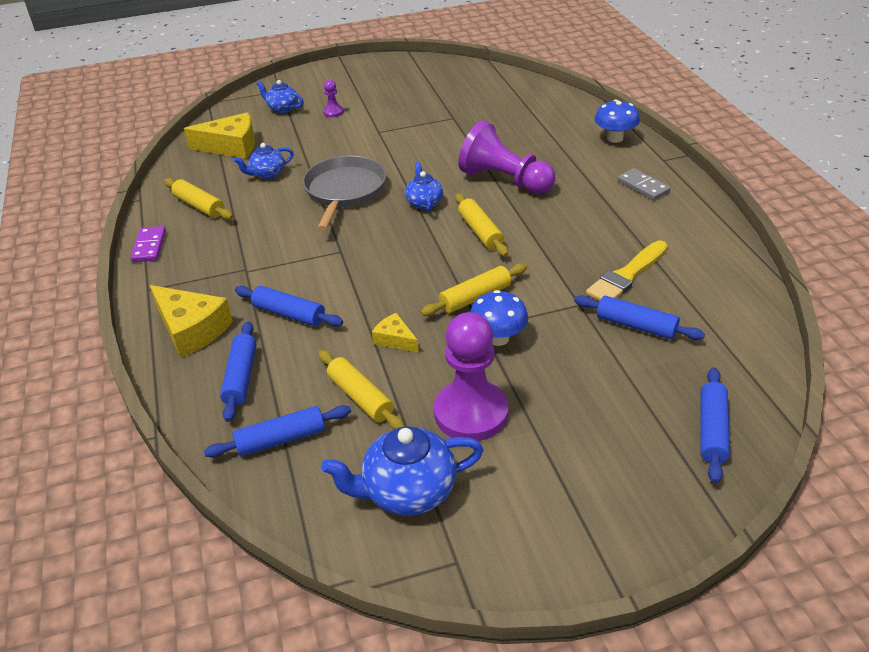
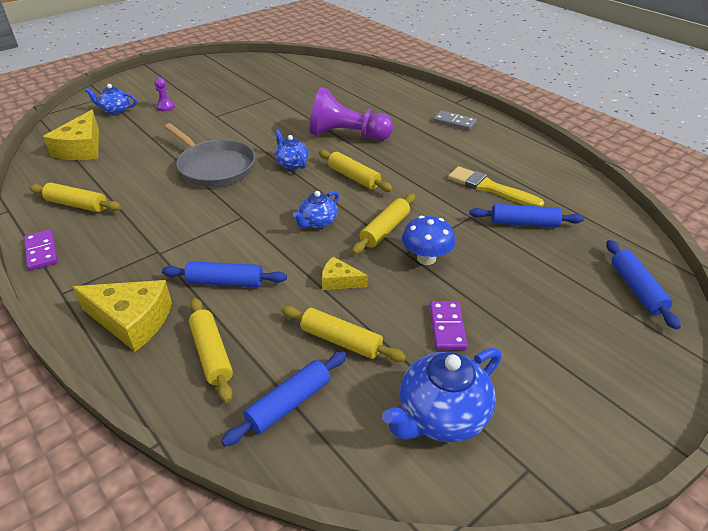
camera: 25 degrees left, 0 degrees up
(231, 146) = (82, 148): yellow cheese -> yellow cheese turned 120 degrees clockwise
(241, 377) = (211, 354): blue rolling pin -> yellow rolling pin
(267, 174) = (132, 165): blue teapot -> blue teapot (318, 222)
(344, 191) = (214, 167): grey pan -> grey pan turned 150 degrees clockwise
(471, 413) = (447, 327): purple pawn -> purple domino
(615, 138) = (409, 93): blue mushroom -> none
(626, 276) = (489, 188): yellow brush -> yellow brush turned 105 degrees clockwise

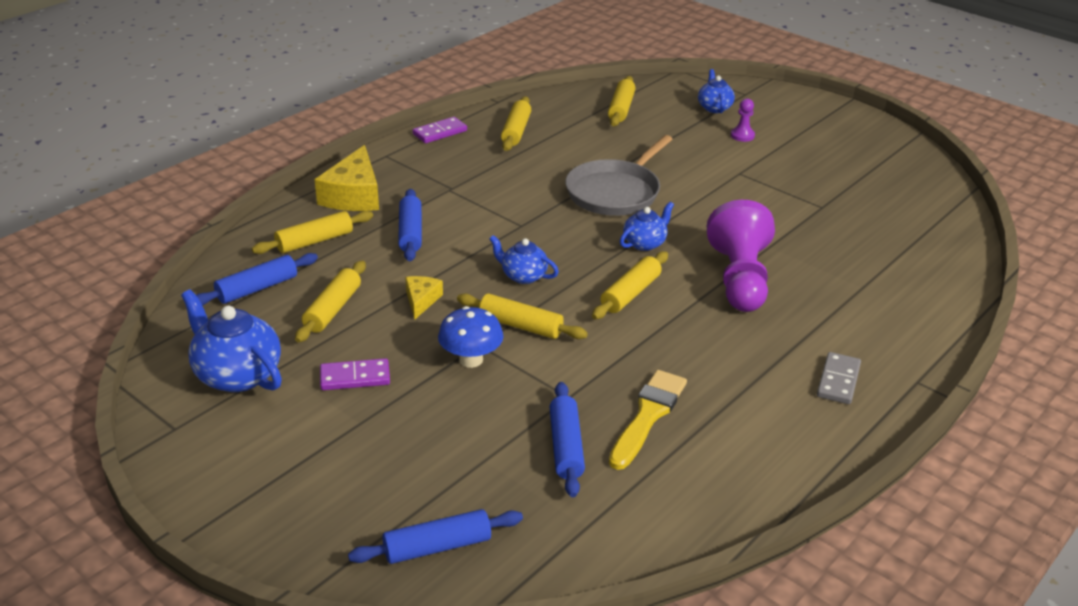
camera: 80 degrees right, 5 degrees down
(82, 148) = (621, 108): yellow cheese -> yellow rolling pin
(289, 403) = (257, 288): blue rolling pin -> blue rolling pin turned 75 degrees counterclockwise

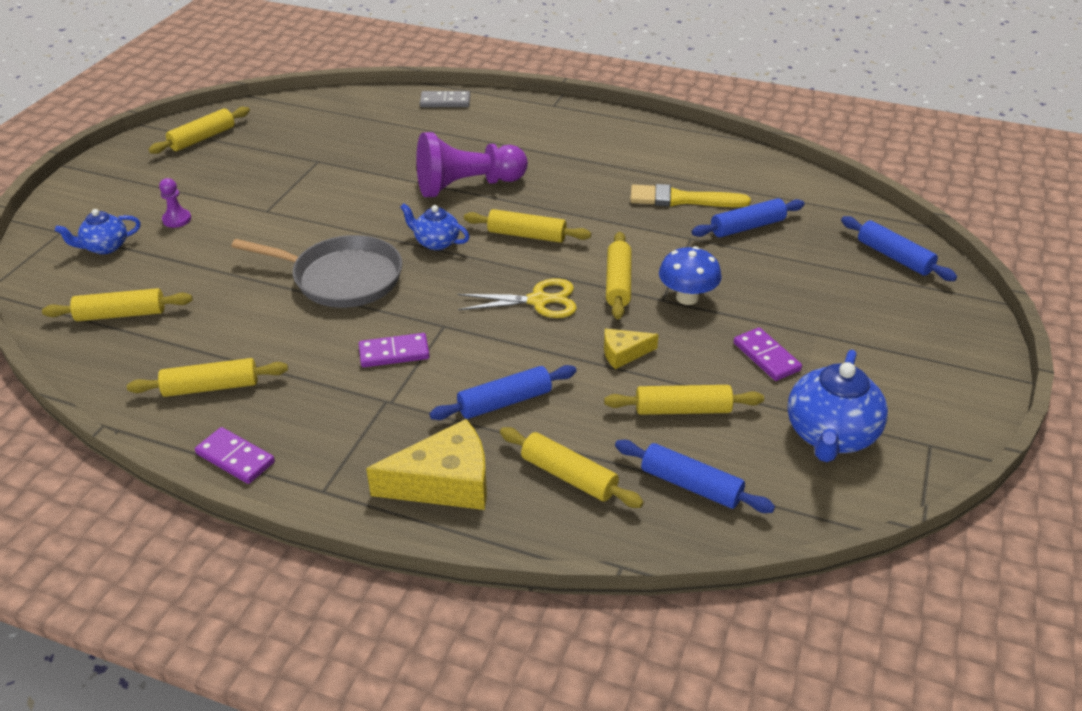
camera: 110 degrees left, 5 degrees up
(502, 199) = (394, 353): none -> purple domino
(523, 276) = (538, 301): blue teapot -> yellow scissors
(838, 381) = (576, 132): grey domino -> grey domino (445, 102)
(885, 157) = (202, 138): none -> yellow rolling pin

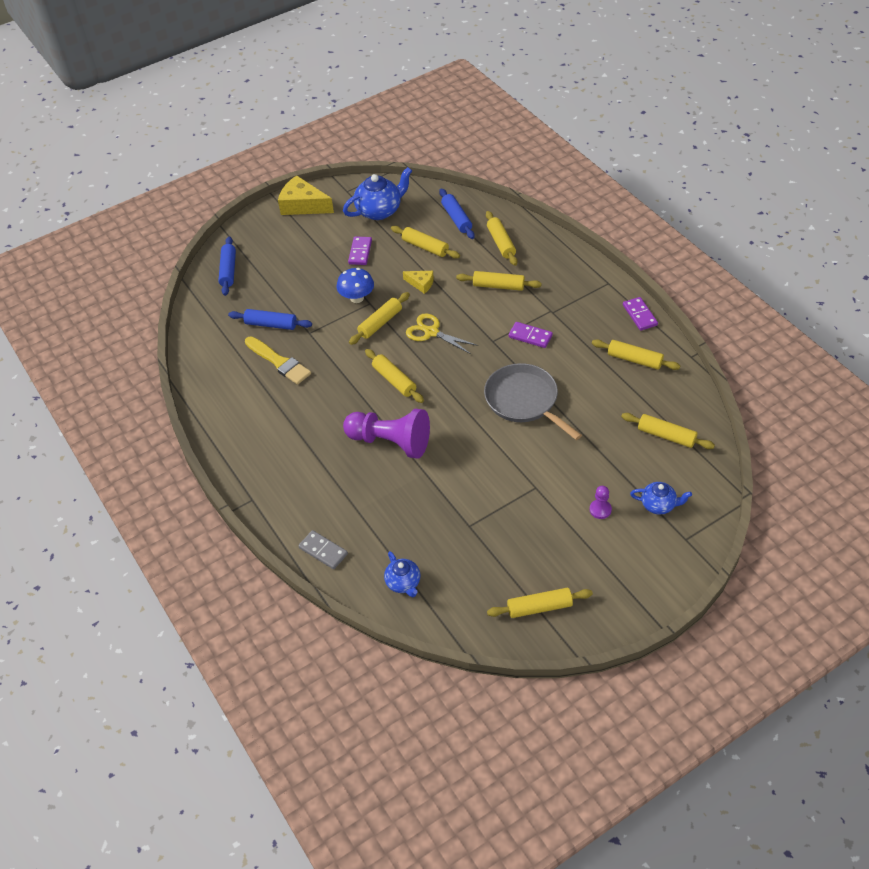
camera: 140 degrees left, 10 degrees up
(436, 242) = (450, 401): blue teapot -> blue teapot (403, 583)
(445, 482) = (554, 263): yellow cheese -> yellow cheese (303, 205)
(505, 402) = (498, 286): blue rolling pin -> yellow rolling pin

